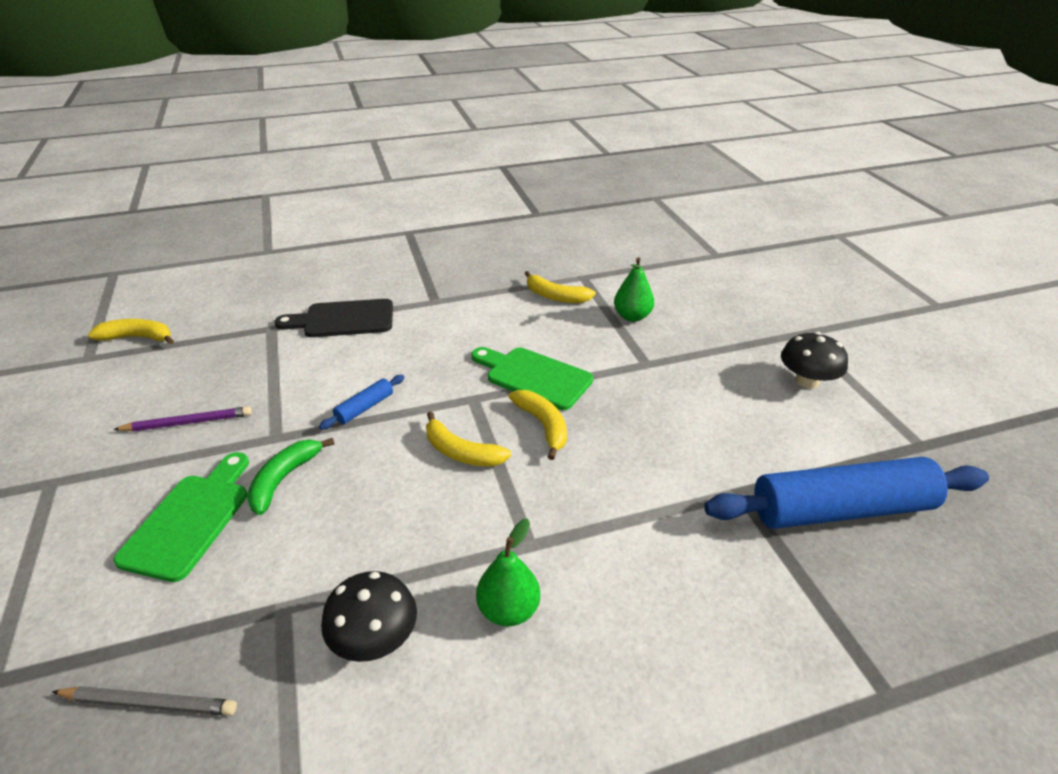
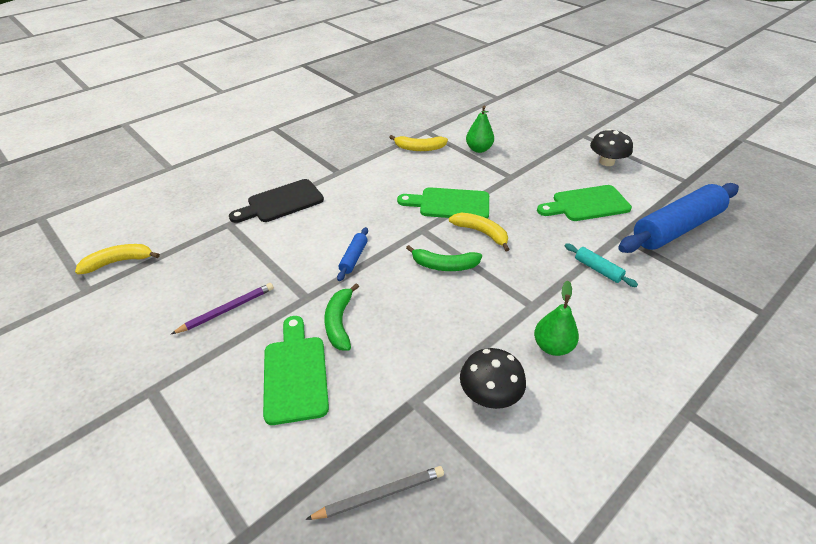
camera: 25 degrees left, 5 degrees up
(461, 452) = (444, 265): yellow banana -> green banana
(663, 528) = (597, 269): none -> turquoise rolling pin
(725, 432) = (586, 204): none -> green cutting board

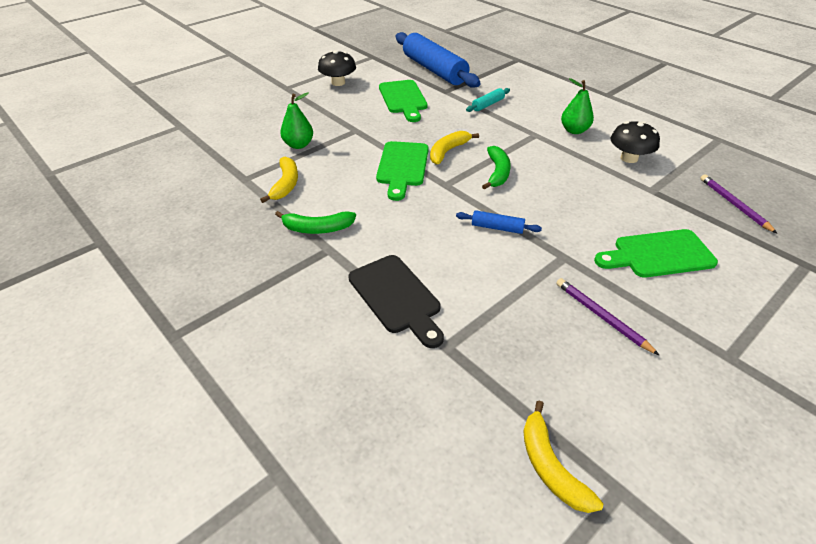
camera: 90 degrees left, 0 degrees up
(339, 322) = (589, 232): green banana -> green banana (317, 228)
(380, 495) = (734, 204): grey pencil -> purple pencil

